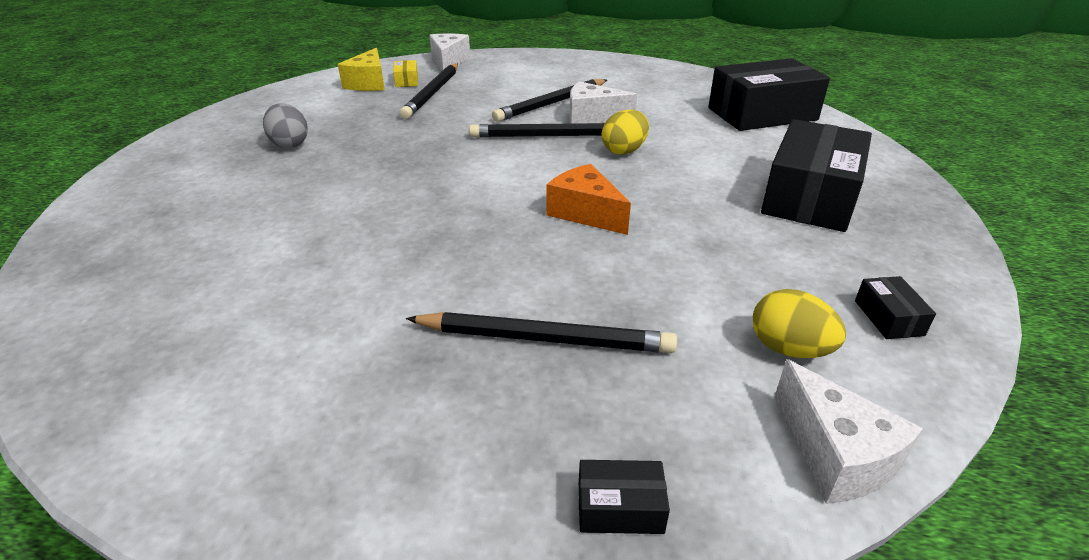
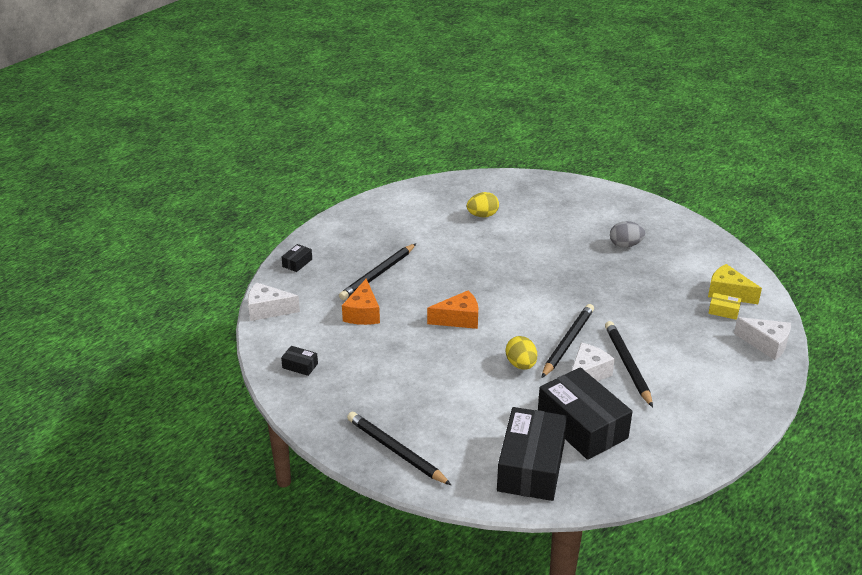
camera: 120 degrees right, 0 degrees up
(432, 93) = (686, 316): black pencil -> black pencil (396, 451)
(678, 307) = (363, 313): none -> orange cheese
(789, 349) = (314, 328): yellow egg -> yellow egg (482, 215)
(810, 196) = (403, 409): black box -> black box (582, 426)

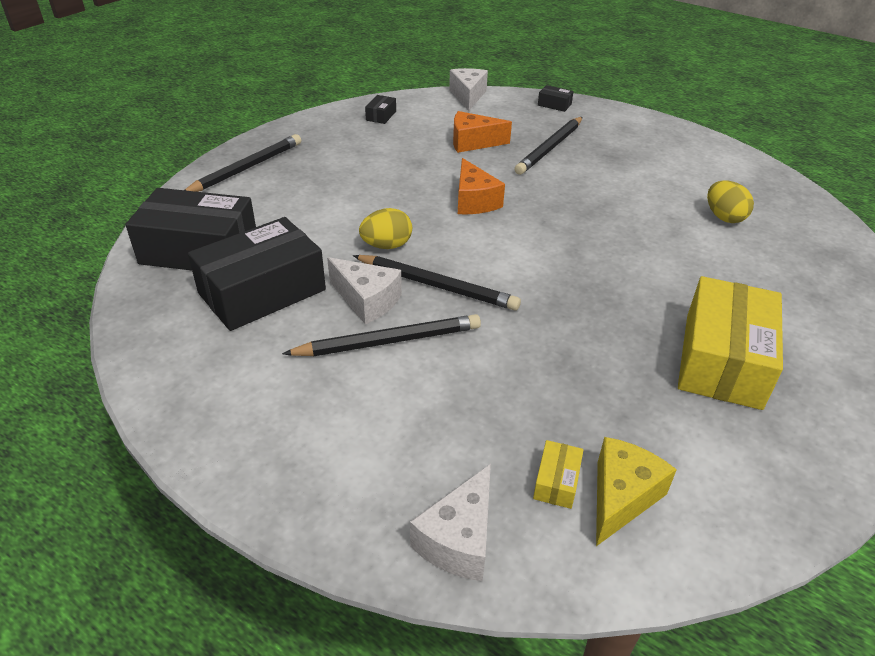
camera: 85 degrees right, 5 degrees up
(378, 274) = (550, 148): black pencil -> black pencil turned 90 degrees counterclockwise
(625, 245) = (722, 360): grey egg -> yellow box

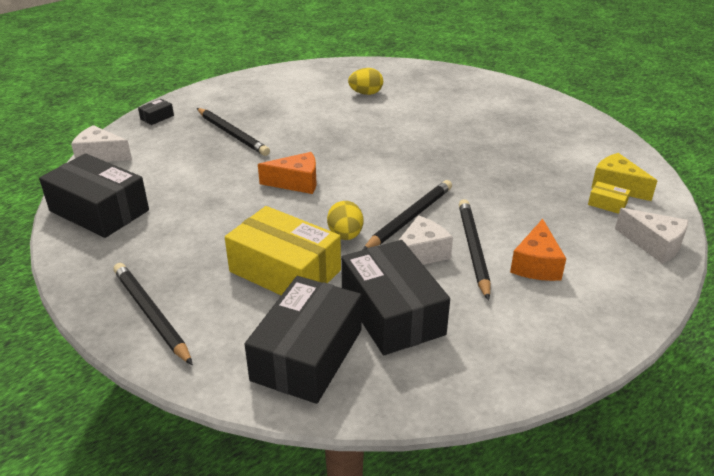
camera: 75 degrees left, 5 degrees down
(381, 116) = (99, 211): black box -> black box, size x2.46
(473, 142) = (196, 167): orange cheese -> orange cheese (536, 264)
(722, 360) = (509, 131): yellow box -> yellow box (285, 271)

